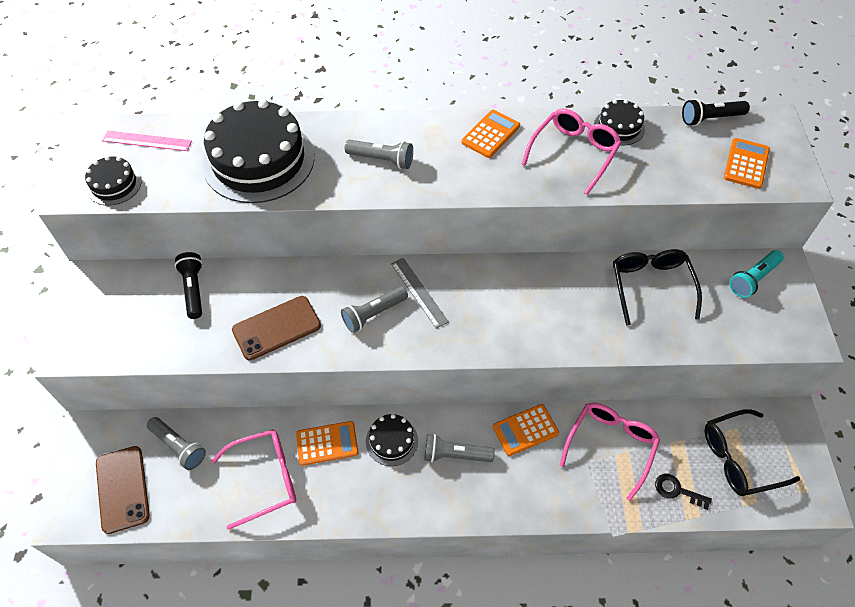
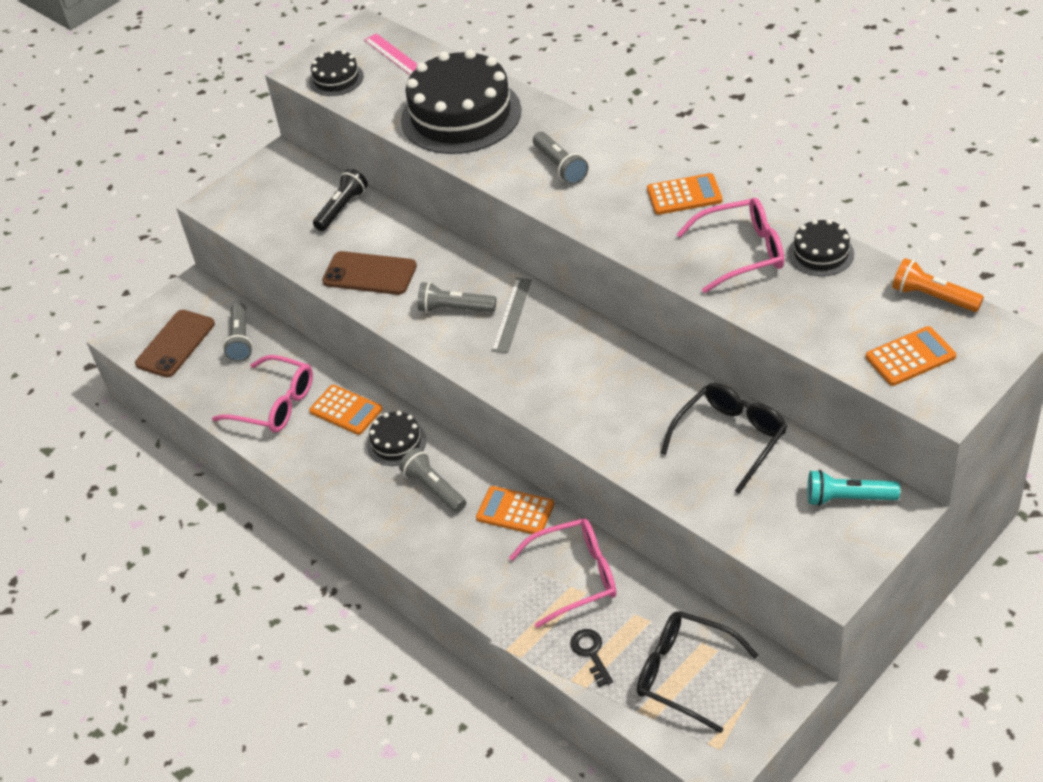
camera: 50 degrees right, 10 degrees down
(710, 118) = (933, 297): black flashlight -> orange flashlight

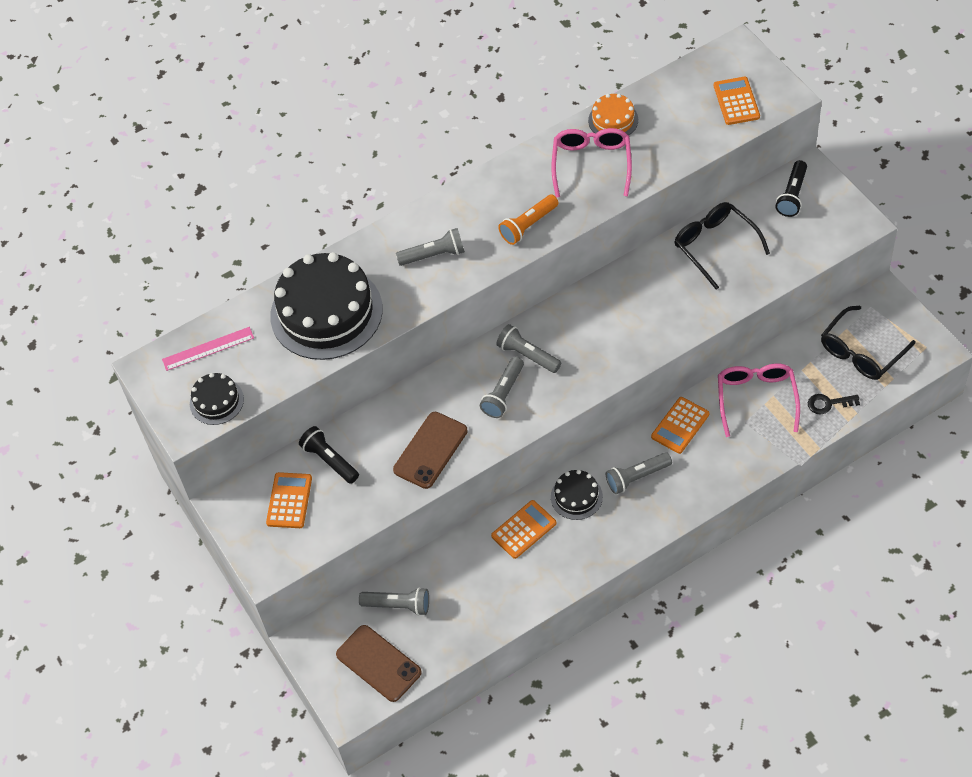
camera: 75 degrees left, 10 degrees up
(274, 404) = (494, 585): pink glasses -> none
(511, 315) = (527, 355): grey ruler -> grey flashlight
(684, 195) = (509, 183): orange calculator -> orange calculator (289, 501)
(821, 253) = (613, 120): black cake -> orange cake
(848, 498) = (792, 195): turquoise flashlight -> black flashlight
(933, 297) = (683, 73): orange flashlight -> orange flashlight (528, 225)

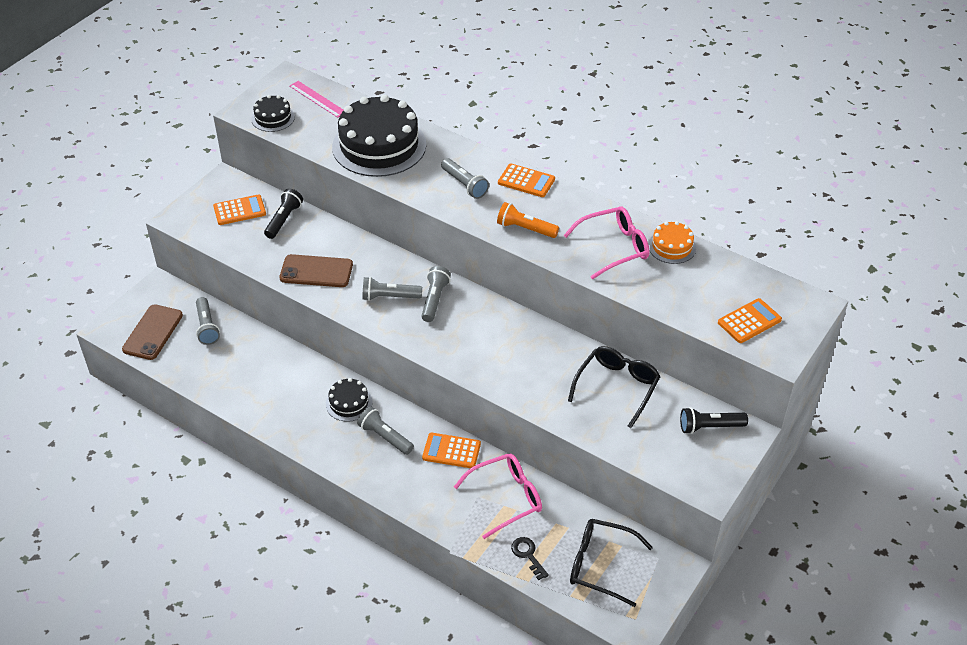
camera: 60 degrees right, 10 degrees down
(523, 529) = (303, 379): orange calculator -> orange calculator (526, 181)

